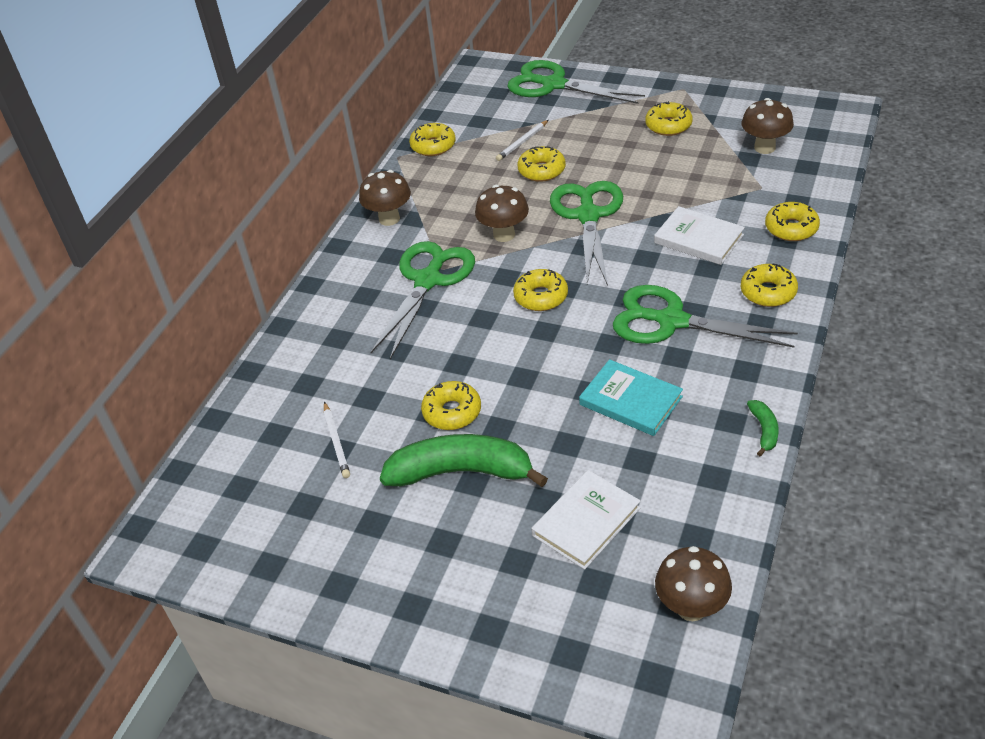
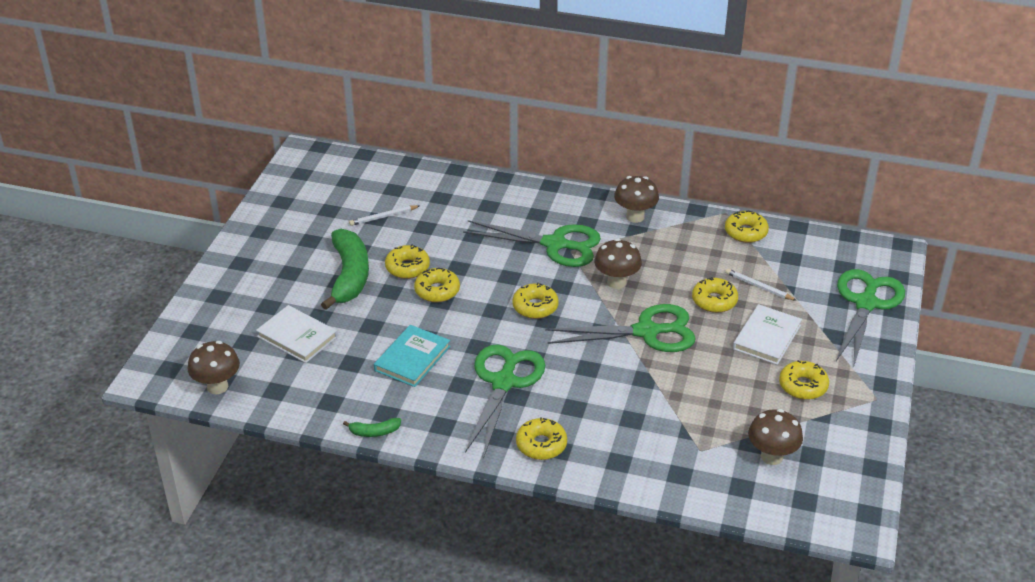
camera: 80 degrees right, 5 degrees down
(698, 239) = (616, 402): white book -> white book (767, 337)
(791, 228) = (635, 467): yellow donut -> yellow donut (437, 291)

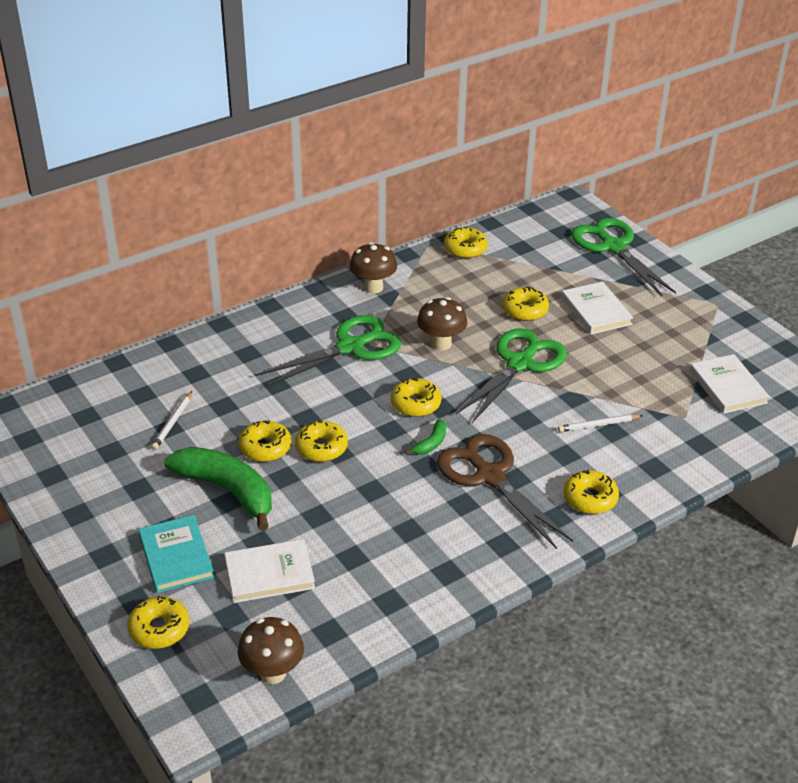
camera: 50 degrees left, 0 degrees up
(374, 432) = (463, 593): green banana -> green banana (431, 443)
(412, 358) = (393, 514): turquoise book -> turquoise book (176, 556)
(503, 382) = (489, 476): green scissors -> brown scissors
(758, 287) = (535, 280): white pencil -> white pencil (598, 425)
(772, 456) = (727, 387): brown mushroom -> white book
(803, 386) = (668, 327): yellow donut -> yellow donut (159, 629)

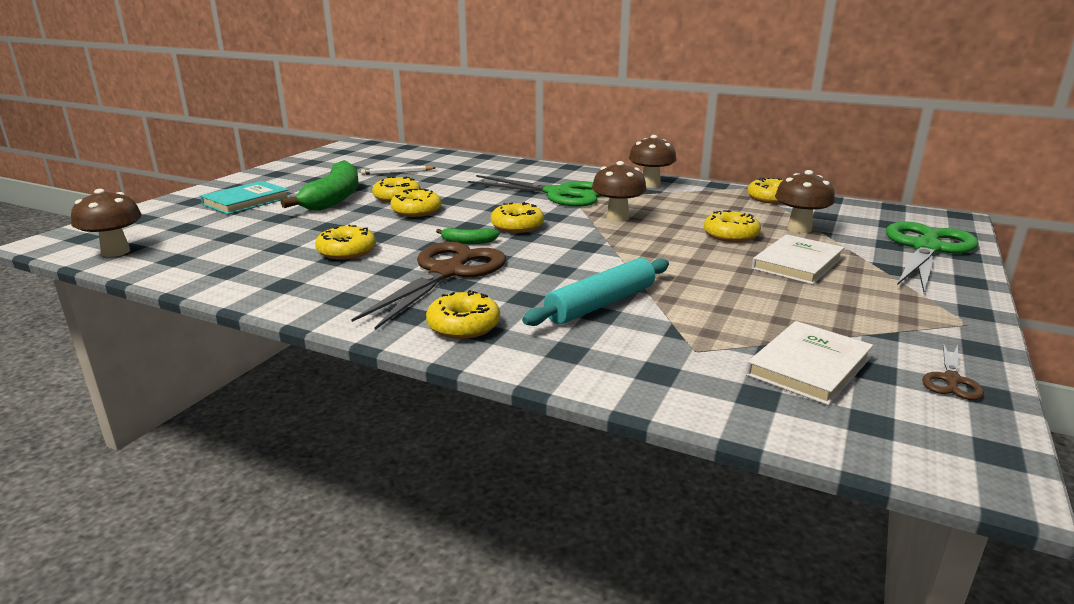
camera: 60 degrees right, 15 degrees down
(159, 629) = (161, 213): yellow donut -> yellow donut (346, 251)
(269, 574) = (241, 227): white book -> none
(520, 364) = (642, 250): green scissors -> none
(538, 274) = (799, 229): none -> brown mushroom
(598, 425) = (601, 304): white pencil -> turquoise rolling pin
(768, 350) = (951, 380): none -> brown scissors

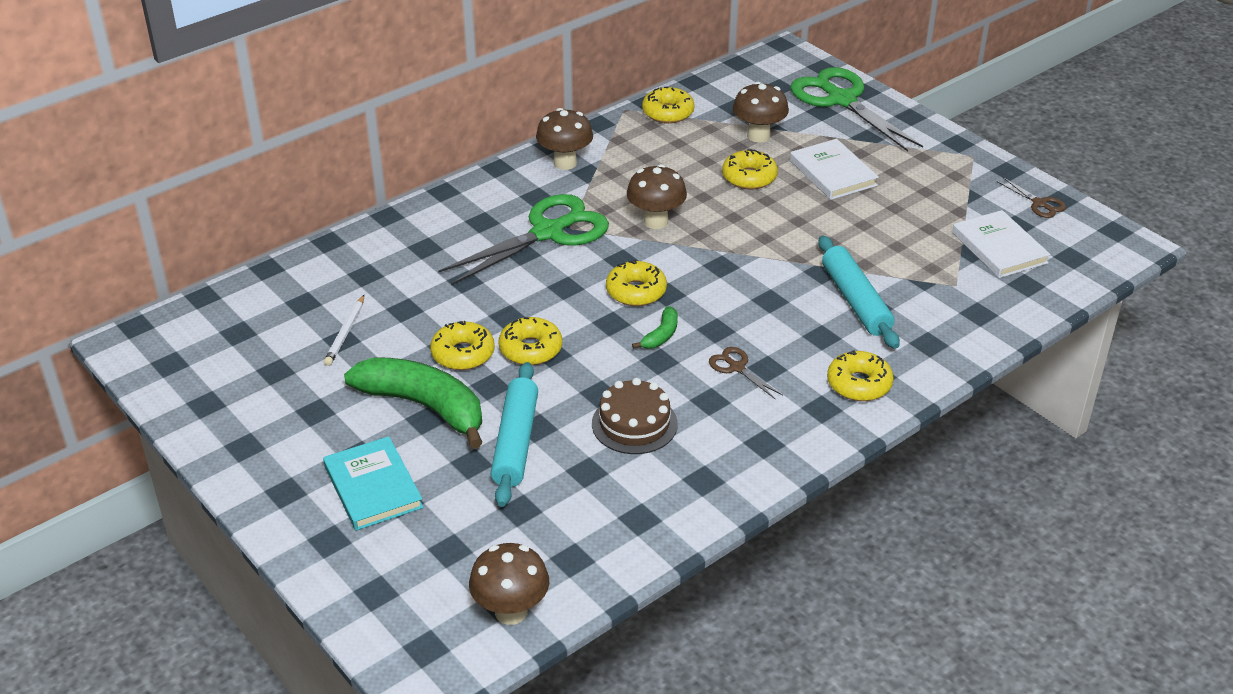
camera: 65 degrees left, 15 degrees up
(307, 224) = (516, 442): none -> turquoise rolling pin
(346, 251) = (634, 424): yellow donut -> brown cake
(447, 272) = (736, 367): brown scissors -> brown scissors, size x0.43

